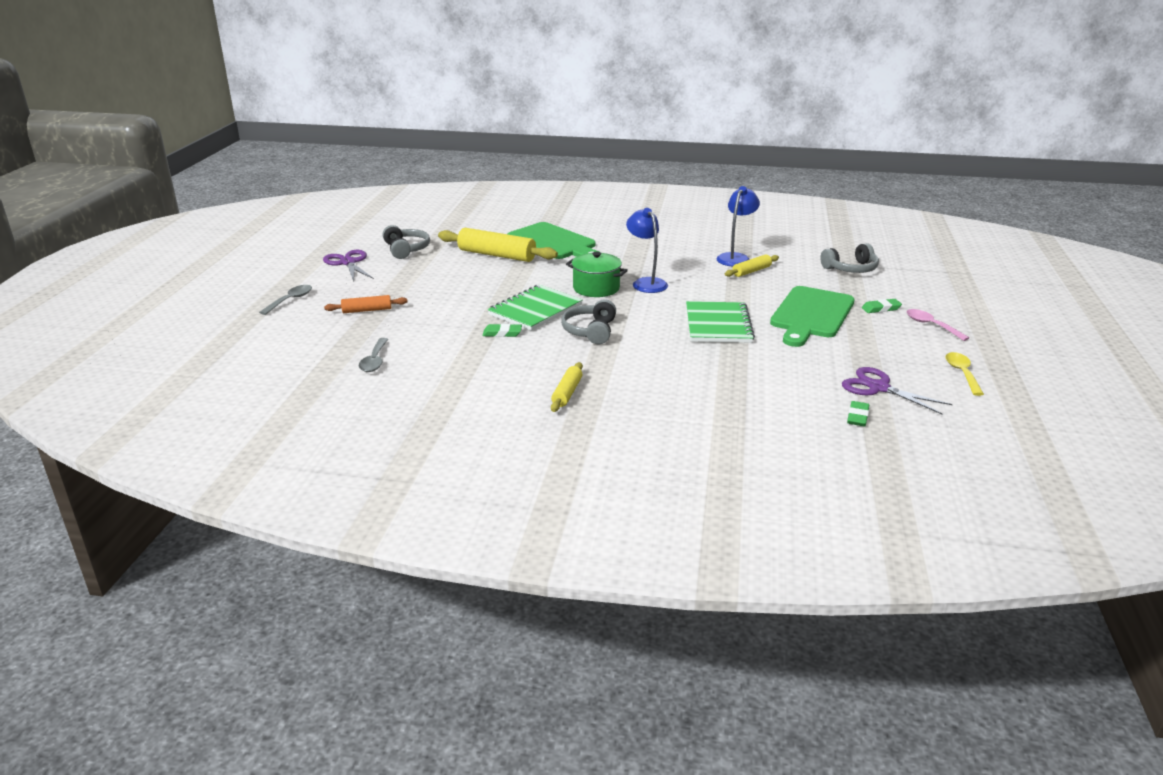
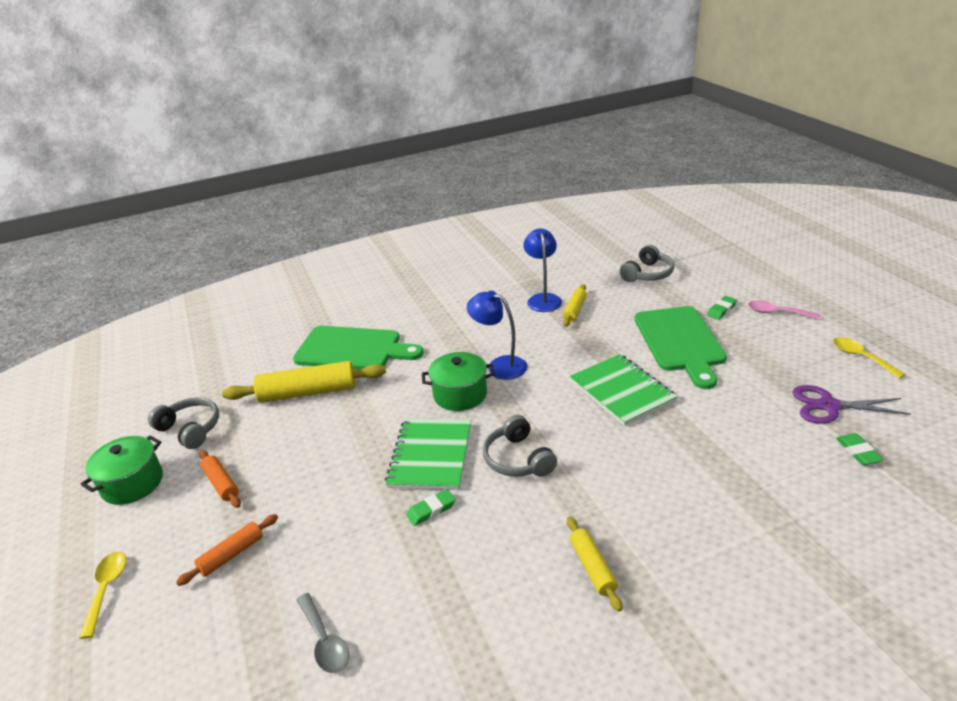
camera: 30 degrees left, 5 degrees up
(290, 300) = (106, 589): grey spoon -> yellow spoon
(348, 263) = (132, 483): purple scissors -> green pot
(395, 279) = (221, 484): none -> orange rolling pin

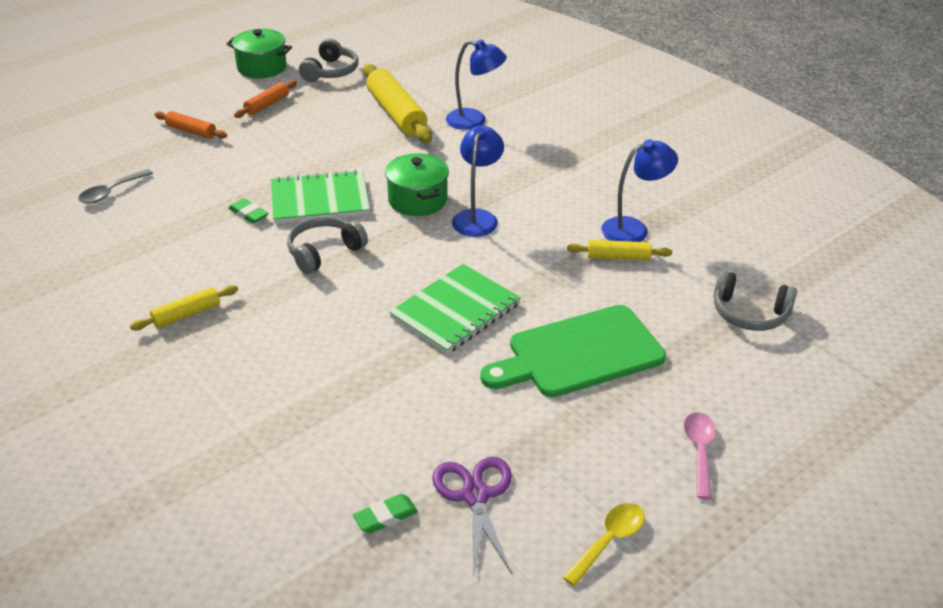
camera: 70 degrees right, 5 degrees up
(106, 589) = (157, 92): yellow spoon -> none
(353, 349) = (474, 121): green cutting board -> blue lamp
(721, 310) = (680, 391): green eraser -> none

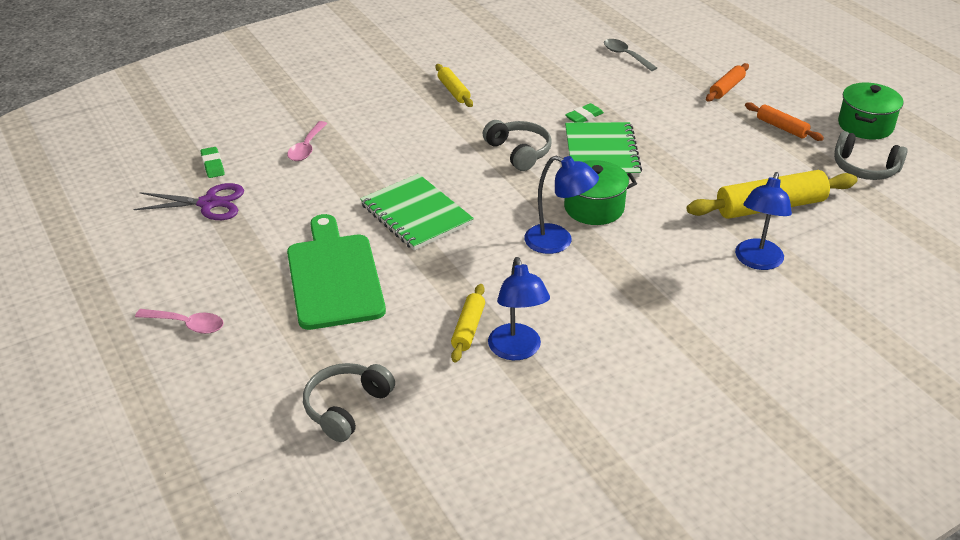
camera: 100 degrees right, 0 degrees up
(331, 427) = (306, 148): none -> pink spoon
(609, 541) = (132, 258): yellow spoon -> none

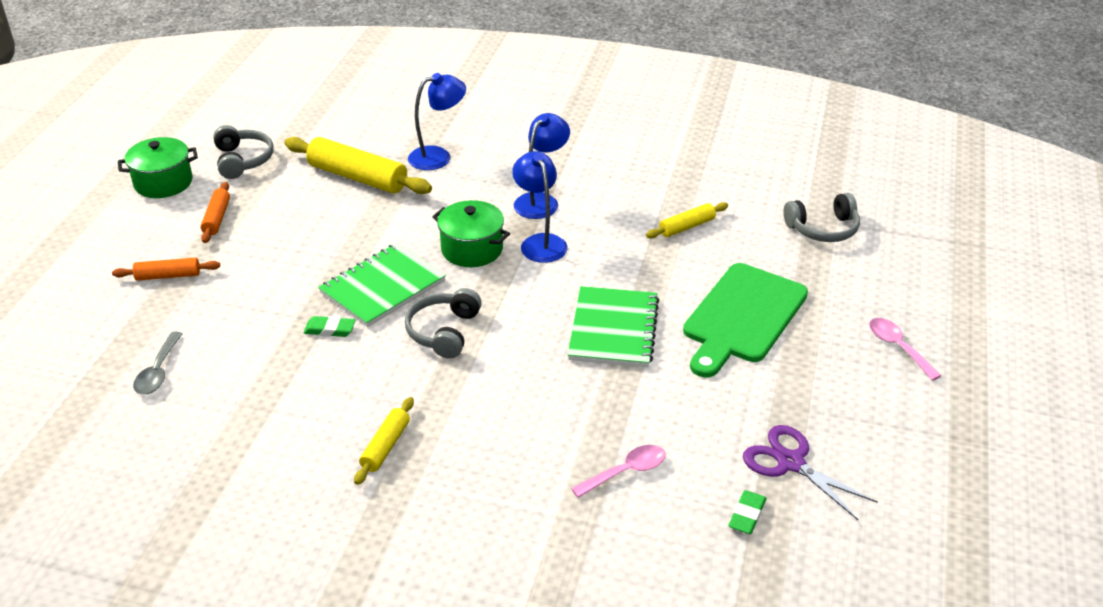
camera: 135 degrees left, 0 degrees up
(517, 350) = (673, 198): blue lamp -> blue lamp (541, 201)

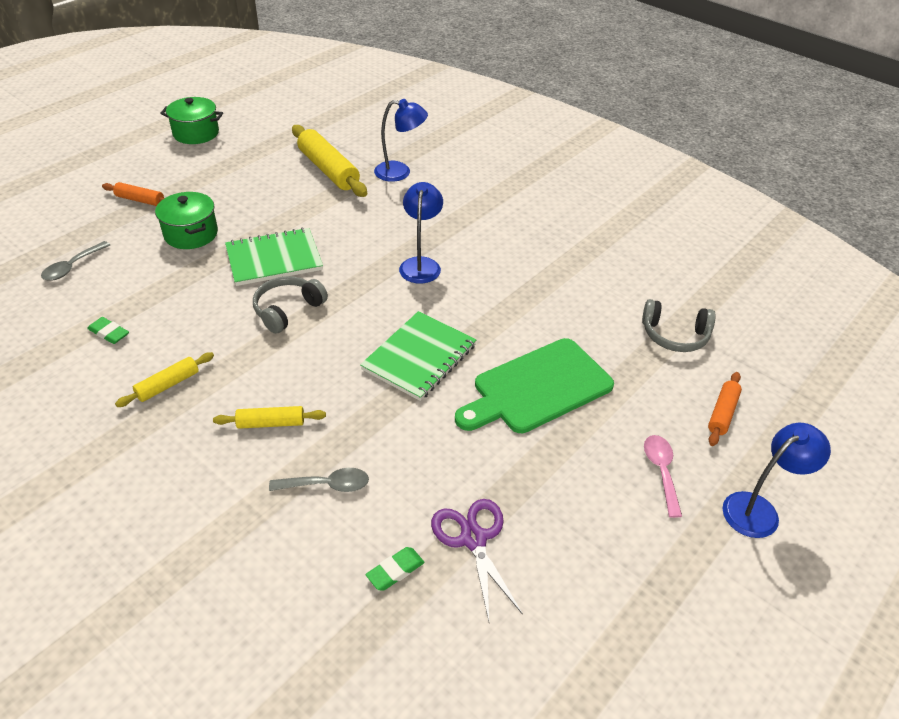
camera: 25 degrees right, 5 degrees up
(217, 218) = (207, 169): orange rolling pin -> orange rolling pin (722, 413)
(243, 160) = (261, 133): grey headphones -> none
(330, 329) = (209, 278): green eraser -> green eraser (109, 333)
(472, 249) = (364, 252): green pot -> green pot (191, 234)
(541, 201) = (450, 231): blue lamp -> blue lamp (759, 509)
(626, 472) = (327, 485): pink spoon -> grey spoon
(686, 227) = (552, 292): yellow rolling pin -> yellow rolling pin (271, 423)

